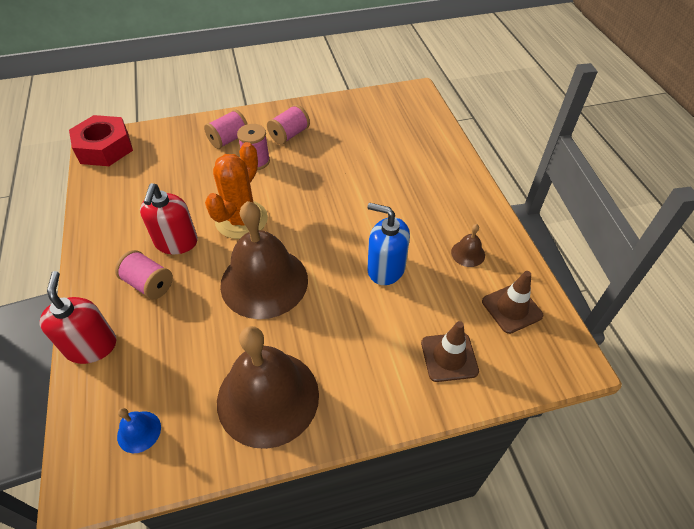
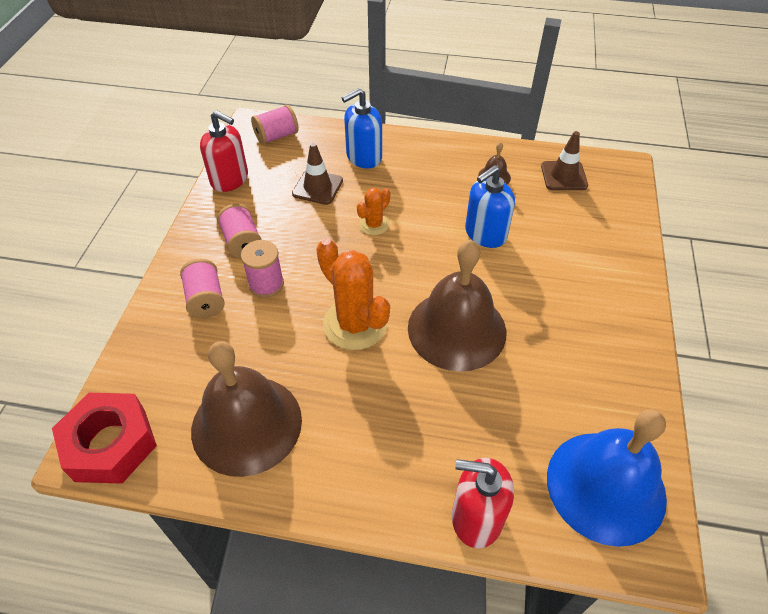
camera: 65 degrees left, 0 degrees up
(139, 431) = (606, 486): blue bell -> blue bell, size x2.48
(149, 284) = (408, 438): pink spool -> pink spool (277, 136)
(176, 242) = (355, 395): red soap dispenser -> red soap dispenser (230, 179)
(268, 397) = (598, 366): brown bell -> brown bell (246, 424)
(350, 195) = (374, 225): none -> orange cactus
(426, 162) = (363, 157): none -> blue soap dispenser
(449, 357) = (597, 230): brown traffic cone -> brown traffic cone (317, 187)

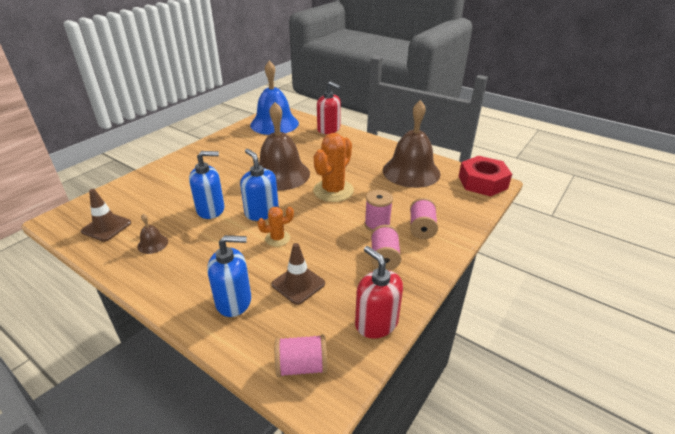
camera: 155 degrees left, 15 degrees down
(355, 324) = (333, 191): orange cactus -> orange cactus turned 45 degrees clockwise
(422, 252) = (261, 212): none -> blue soap dispenser

